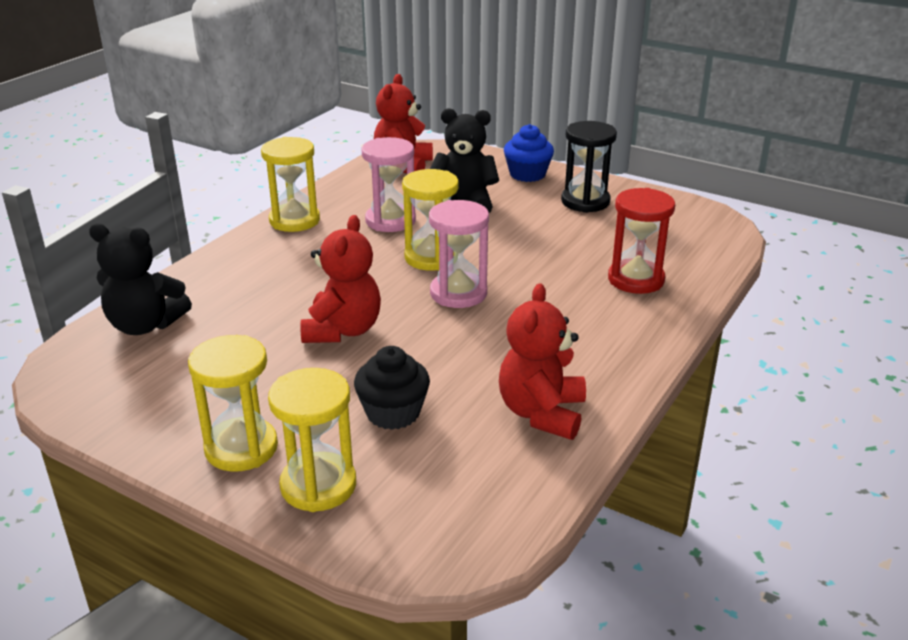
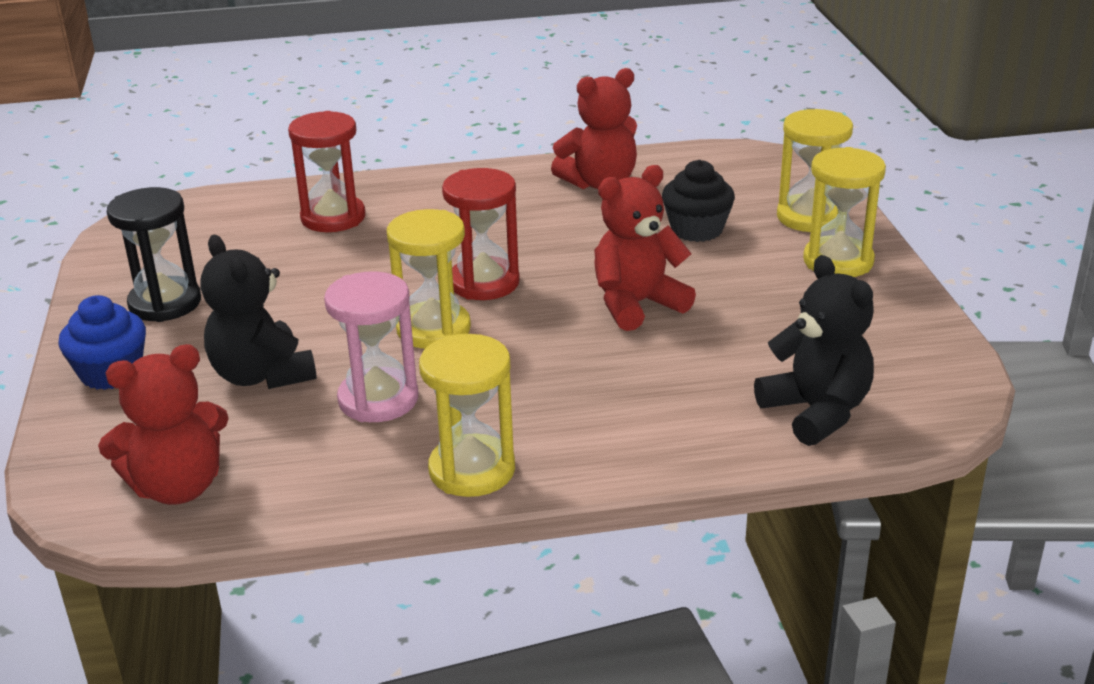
camera: 130 degrees left, 0 degrees up
(458, 293) = (484, 283): pink hourglass -> red hourglass

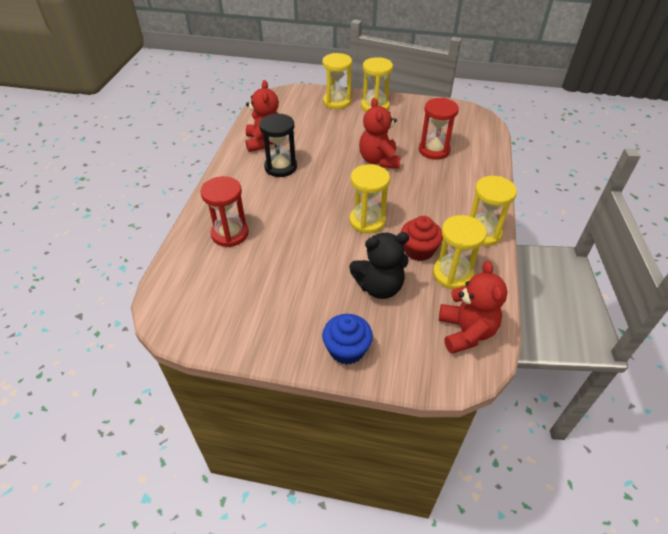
camera: 70 degrees left, 15 degrees up
(165, 303) = (282, 317): black hourglass -> black hourglass (280, 167)
(326, 449) = (452, 274): none -> yellow hourglass
(378, 399) = (418, 250): pink hourglass -> red cupcake
(484, 283) = (334, 197): red hourglass -> red hourglass (434, 150)
(696, 229) = (327, 129): black cupcake -> none
(816, 412) = (473, 142): black teddy bear -> none

